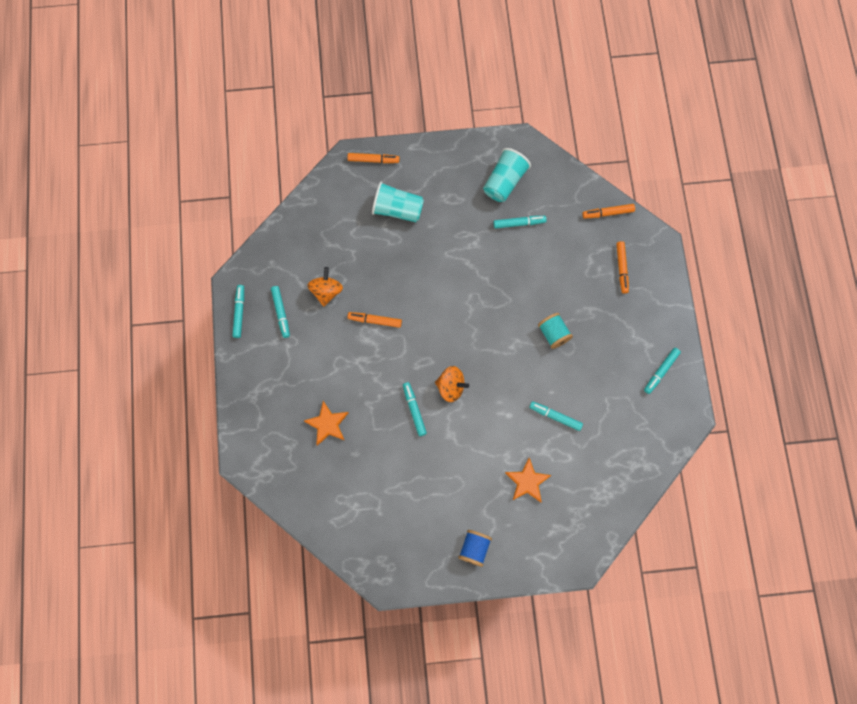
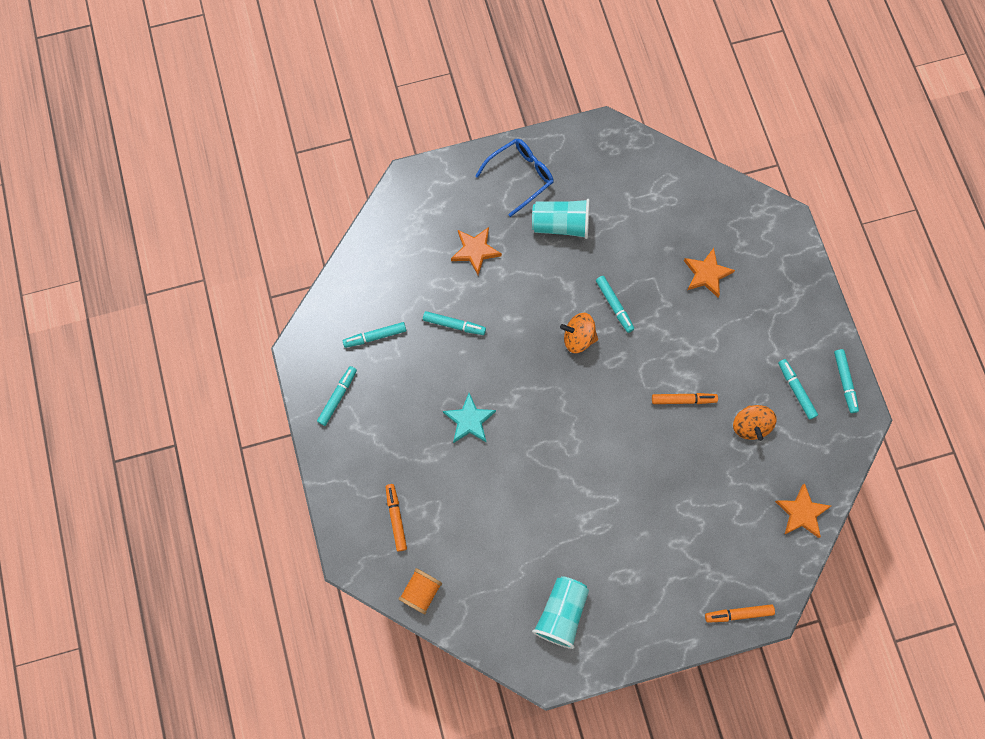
camera: 170 degrees right, 0 degrees up
(305, 220) = (801, 512): none -> orange star
(397, 209) = (690, 548): turquoise cup -> turquoise cup (561, 225)
(474, 548) = (520, 176): blue spool -> blue glasses
(519, 223) = (533, 557): turquoise marker -> turquoise marker (375, 336)
(553, 334) = (469, 420): turquoise spool -> turquoise star
(608, 213) = (421, 591): orange marker -> orange spool

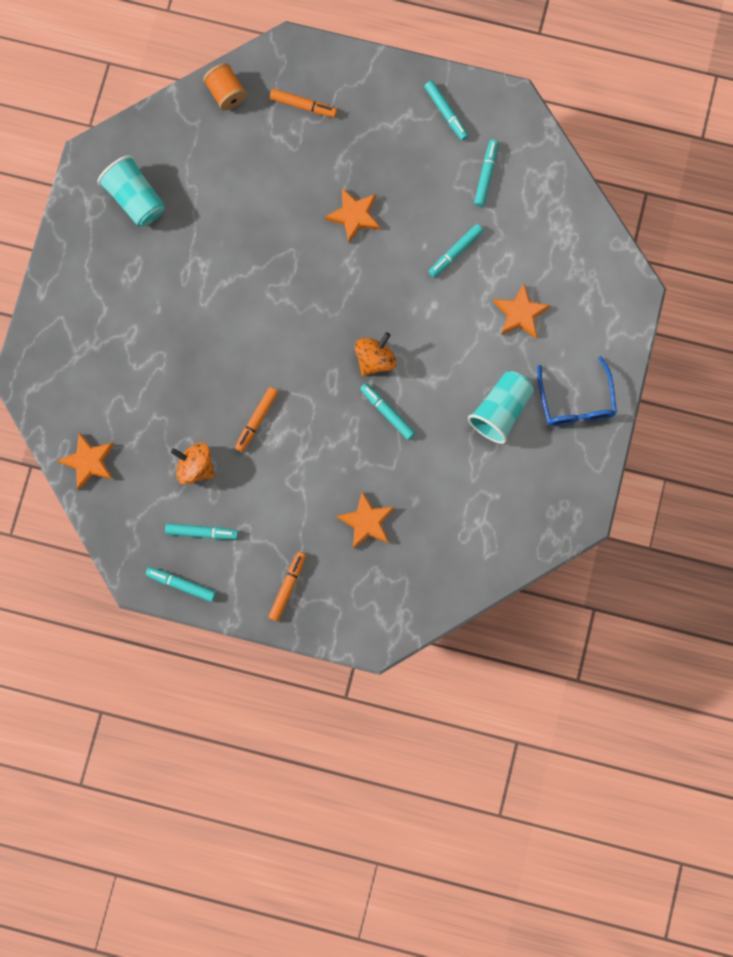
camera: 120 degrees right, 5 degrees up
(469, 420) = (354, 216): turquoise star -> orange star
(614, 305) = (387, 412): turquoise marker -> turquoise marker turned 45 degrees clockwise
(738, 614) = (39, 348): orange marker -> orange marker (287, 587)

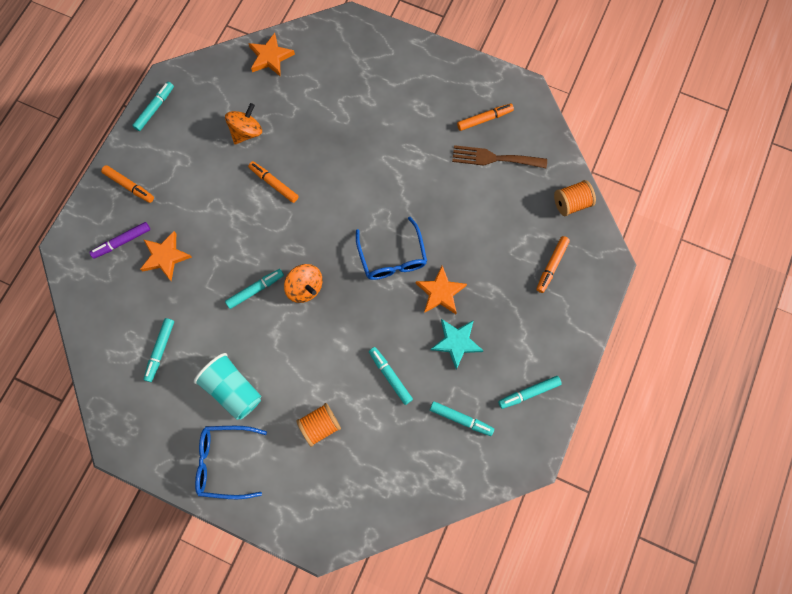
camera: 100 degrees right, 5 degrees down
(135, 198) = (484, 119): turquoise cup -> orange marker
(184, 181) = (494, 158): none -> brown fork
(202, 532) = (192, 129): turquoise marker -> turquoise marker (160, 350)
(323, 273) = (392, 257): none -> blue glasses
(358, 576) = (122, 242): none -> purple marker
(406, 191) = (456, 342): none -> turquoise star
(520, 313) = (320, 425): orange star -> orange spool

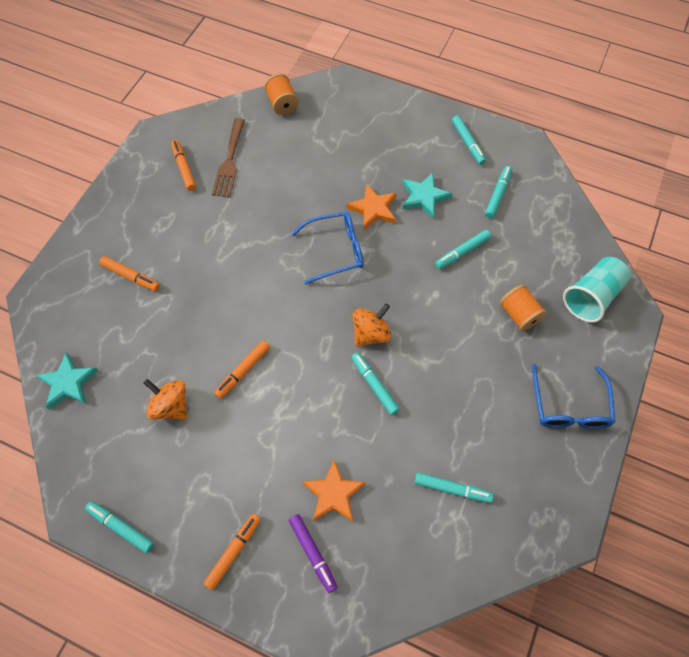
camera: 90 degrees left, 10 degrees down
(233, 389) = (490, 403): turquoise cup -> turquoise cup (591, 297)
(270, 57) = (68, 383): orange star -> turquoise star
(551, 266) = (345, 121): orange marker -> orange marker (131, 276)

